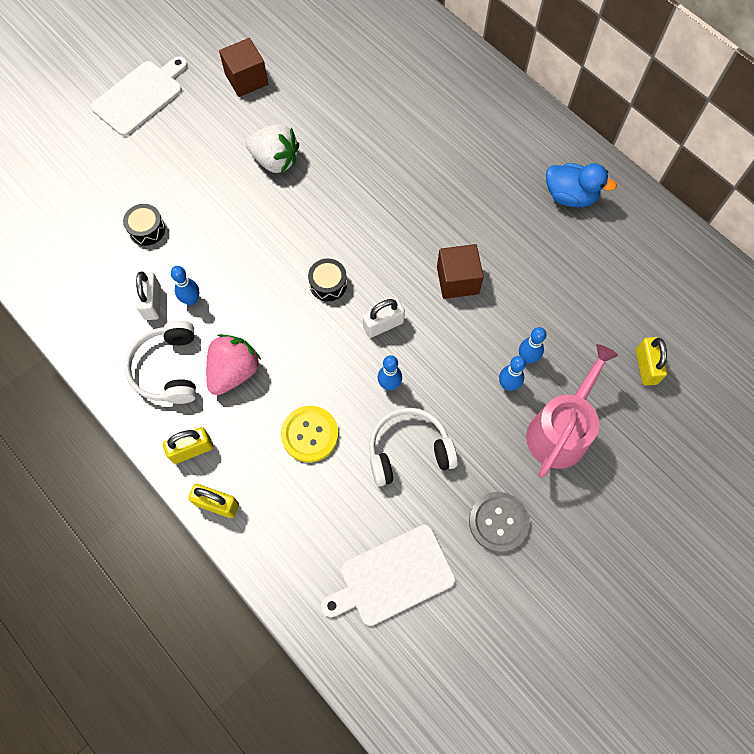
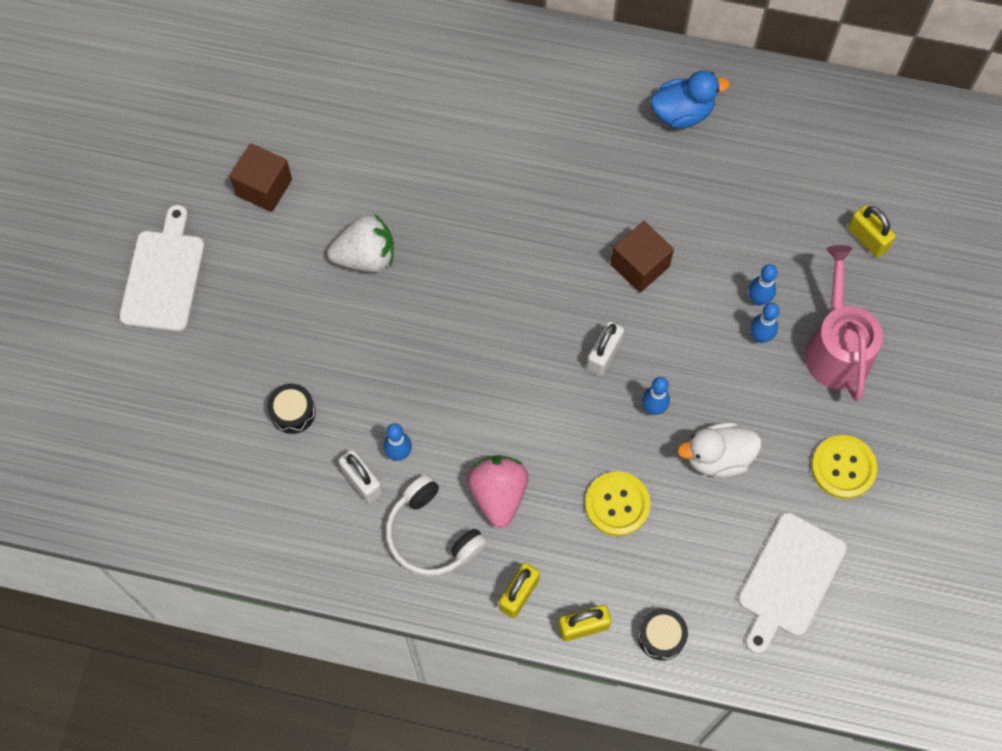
camera: 35 degrees left, 0 degrees up
(328, 284) = (520, 349): black drum -> black drum (661, 636)
(408, 450) = (718, 457): white headphones -> white duck
(498, 522) = (843, 467): grey button -> yellow button

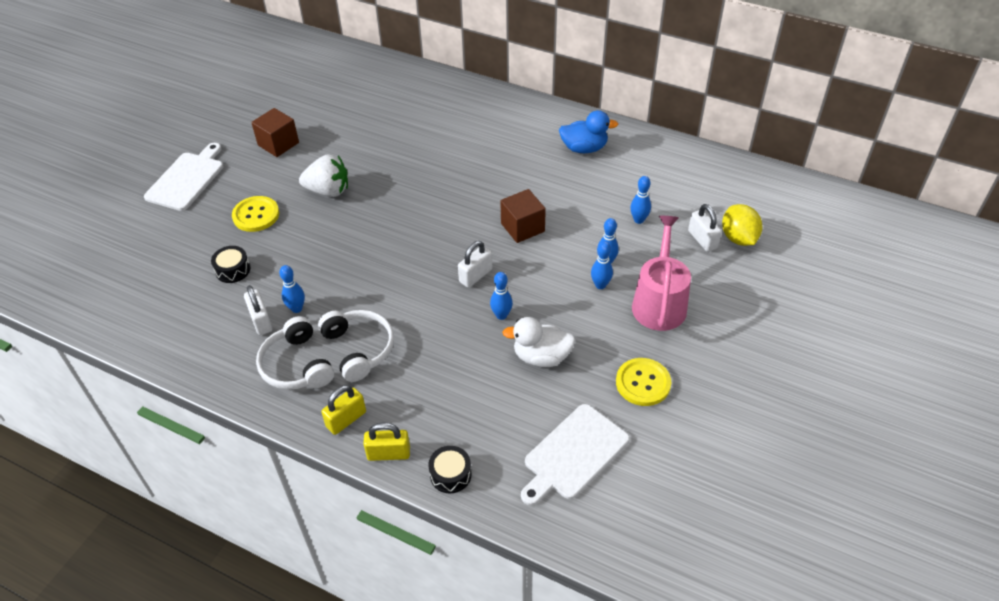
camera: 15 degrees right, 20 degrees down
(498, 494) = (359, 349): pink strawberry -> white headphones
(617, 504) = (449, 373): yellow button -> yellow button (256, 215)
(782, 223) = (639, 220): none -> blue bowling pin
(867, 239) = (702, 239): yellow padlock -> white padlock
(910, 227) = (738, 238): none -> yellow lemon

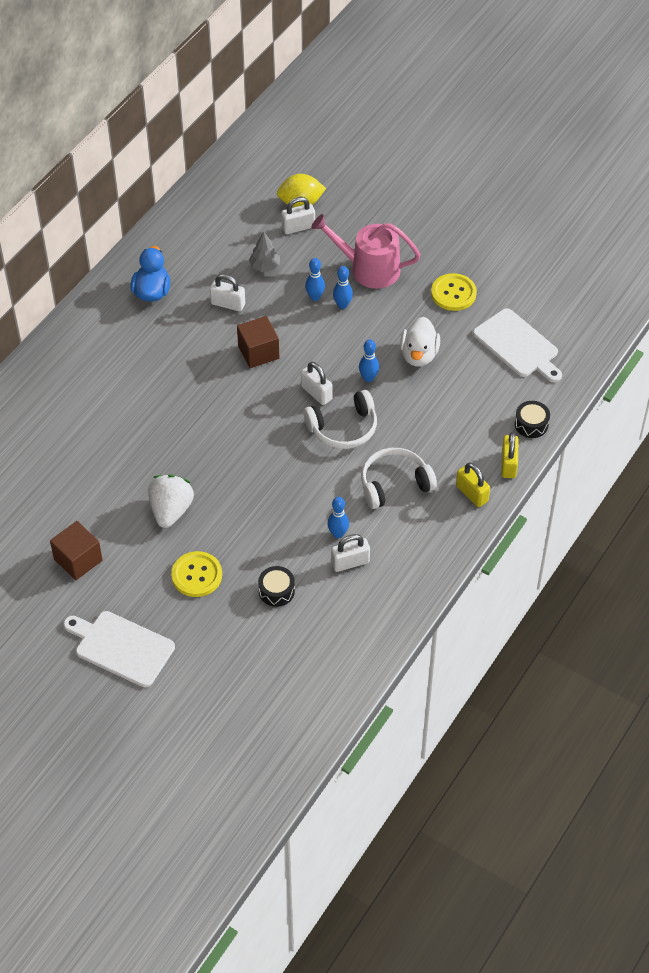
camera: 85 degrees left, 5 degrees up
(296, 365) = (408, 531): white headphones -> white headphones (343, 428)
(581, 199) = (228, 304): none -> white padlock
(639, 220) = (264, 266): blue bowling pin -> grey tree

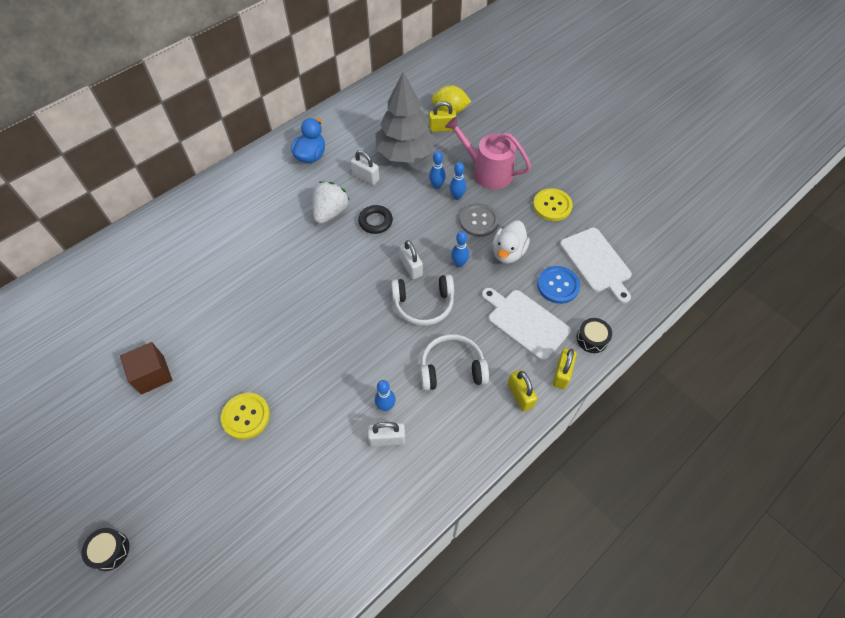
camera: 15 degrees right, 5 degrees up
(121, 647) = (149, 474): white cutting board -> white cutting board (525, 322)
(171, 510) = (249, 346): white strawberry -> white strawberry (330, 212)
(258, 352) = (375, 221): brown cube -> black ring
(264, 266) = (405, 153): grey tree -> grey tree, size x2.36
(276, 591) = (310, 452): black drum -> black drum (110, 551)
(298, 227) = (442, 128): white padlock -> yellow padlock
(376, 327) = (479, 221): none -> grey button
(482, 378) = (558, 285): none -> blue button

